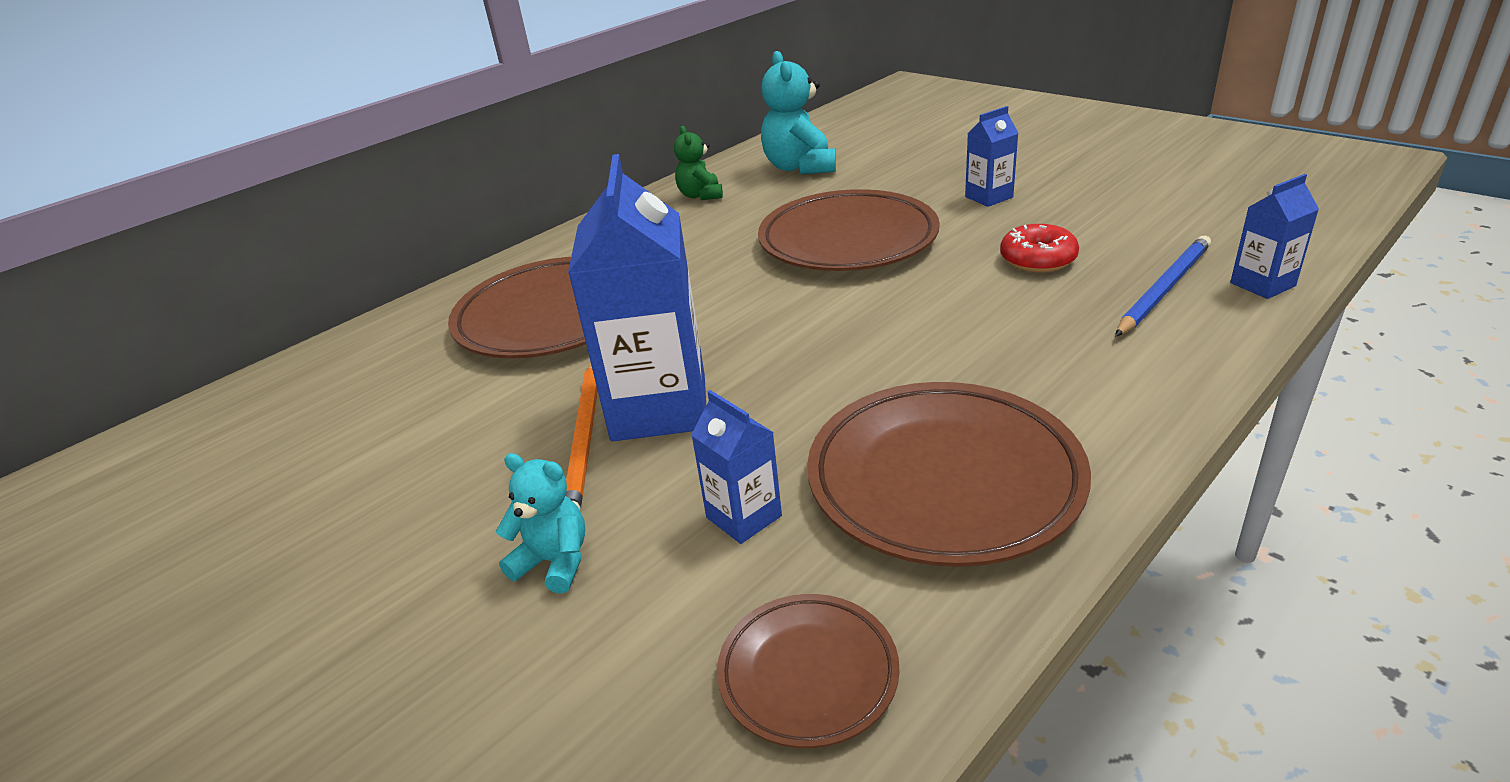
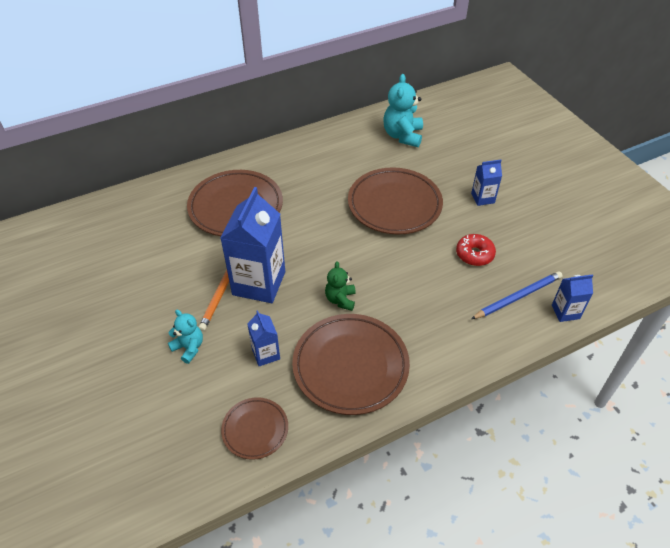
camera: 15 degrees right, 15 degrees up
(700, 195) = (341, 141): green teddy bear -> green teddy bear (340, 299)

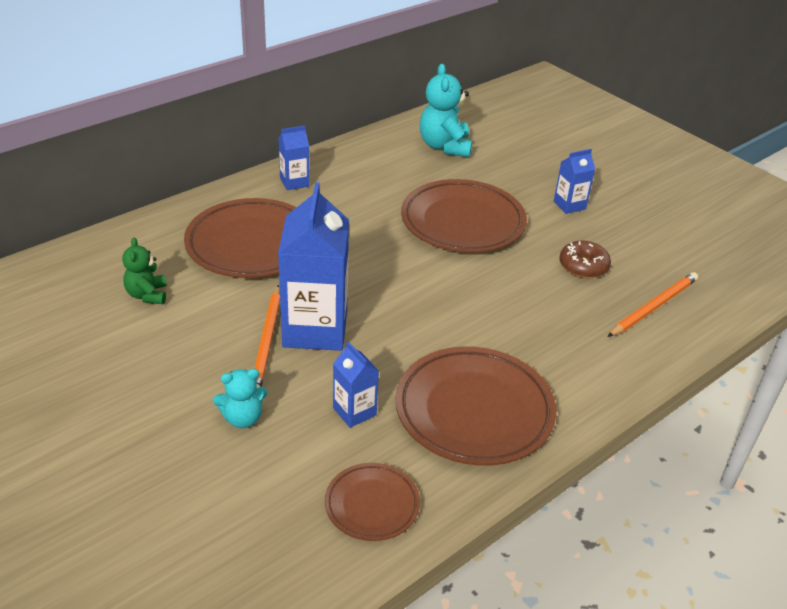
camera: 15 degrees left, 10 degrees down
(189, 348) = (242, 418): turquoise teddy bear -> turquoise teddy bear turned 135 degrees clockwise
(340, 299) = (432, 335): green teddy bear -> green teddy bear (147, 295)
(474, 254) = (583, 266): red donut -> brown donut
(518, 297) = (654, 306): blue pencil -> orange pencil
(565, 312) = (716, 316): blue carton -> blue carton (294, 182)

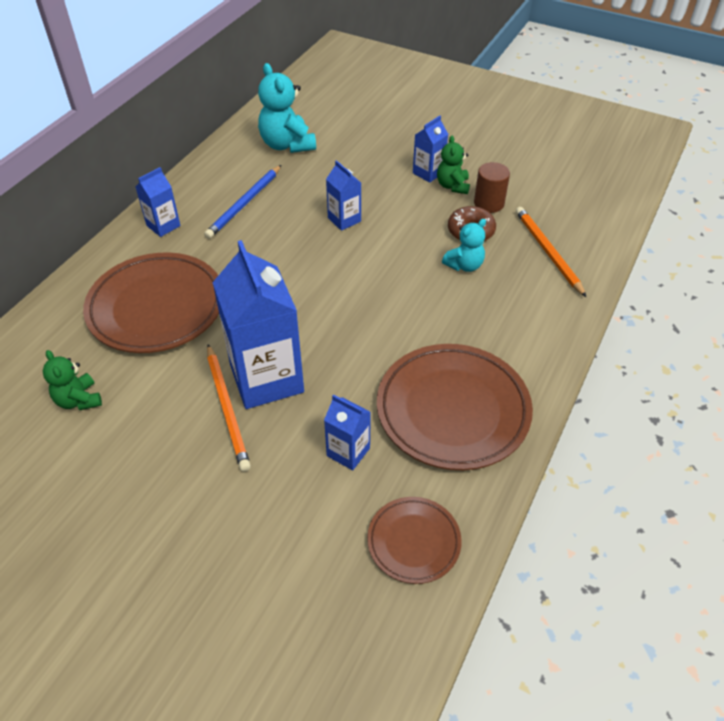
camera: 20 degrees left, 10 degrees up
(242, 418) = (247, 500): turquoise teddy bear -> turquoise teddy bear (464, 265)
(377, 184) = (244, 204): none -> blue pencil
(462, 222) = (344, 220): brown plate -> blue carton
(588, 223) = (452, 186): none -> green teddy bear
(616, 248) = (489, 203): none -> brown cylinder
(654, 306) = (547, 252): orange pencil -> orange pencil turned 45 degrees counterclockwise

